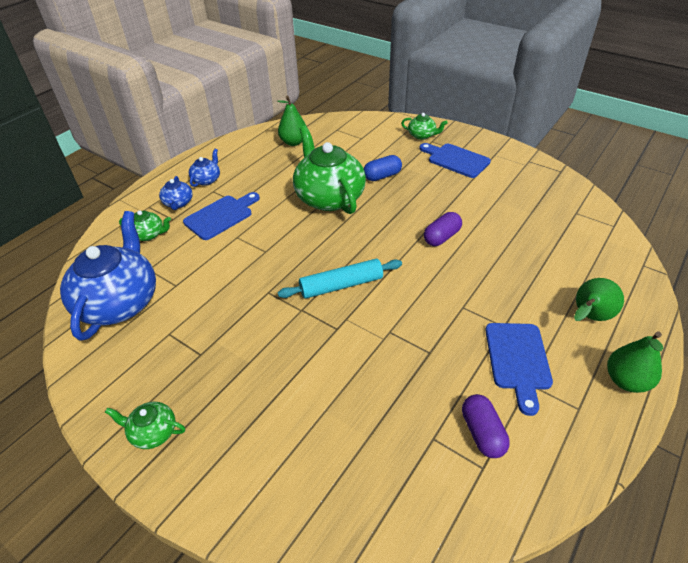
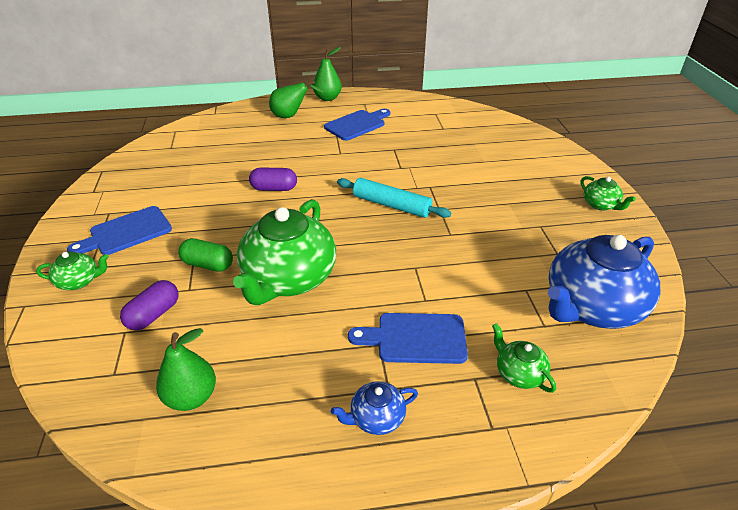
camera: 135 degrees left, 5 degrees down
(178, 203) = (448, 401): blue teapot -> none
(382, 176) = (208, 265): blue capsule -> green capsule
(422, 135) = (79, 281): green teapot -> green teapot turned 105 degrees clockwise
(456, 160) = (126, 232): blue cutting board -> blue cutting board turned 60 degrees clockwise
(482, 433) = (418, 119): purple capsule -> purple capsule (154, 315)

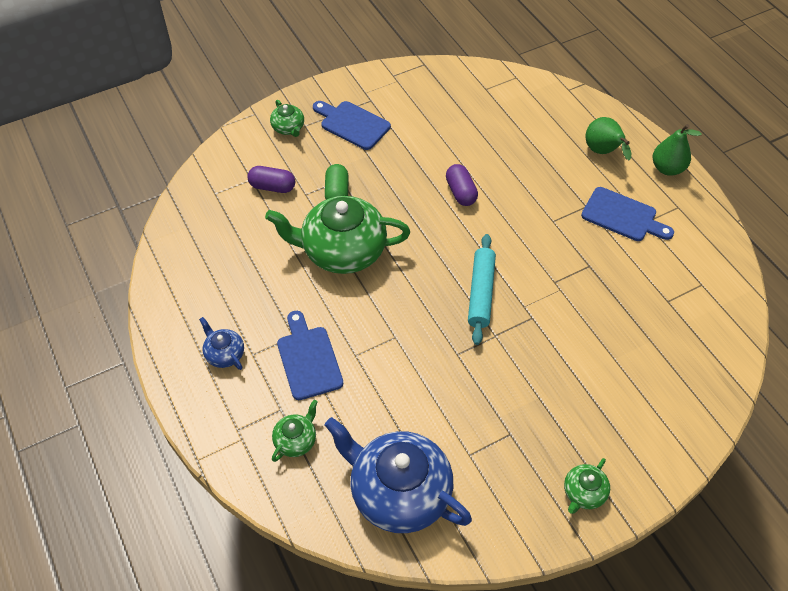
camera: 70 degrees right, 15 degrees up
(191, 397) = (210, 243): green pear -> none

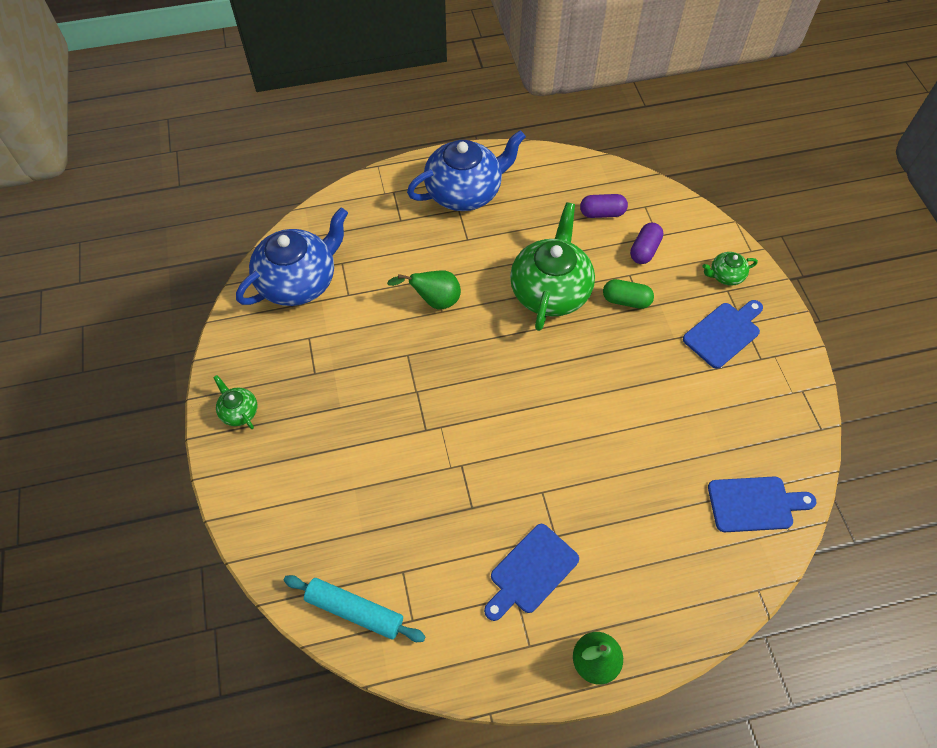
camera: 105 degrees right, 5 degrees up
(224, 354) = (465, 192): blue teapot -> blue teapot, size x2.22
(296, 440) = (369, 225): green teapot -> none
(308, 359) = (441, 245): blue cutting board -> blue cutting board (754, 504)
(460, 192) = (603, 411): purple capsule -> purple capsule (602, 213)
(481, 293) = (468, 393): turquoise rolling pin -> turquoise rolling pin (354, 611)
(603, 152) = (636, 589): green pear -> green pear (434, 301)

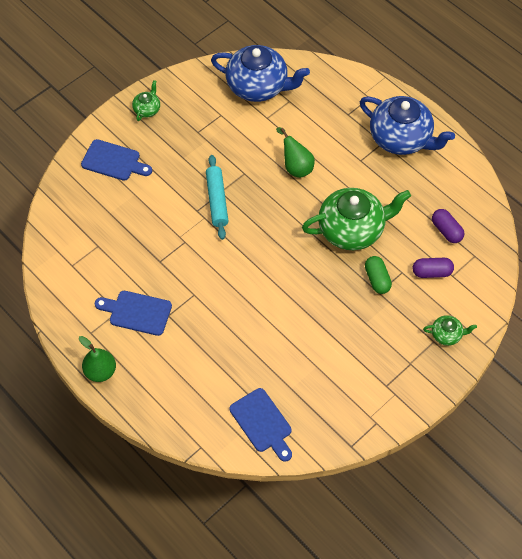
camera: 60 degrees right, 0 degrees up
(354, 611) = (61, 234): turquoise rolling pin -> turquoise rolling pin (217, 200)
(724, 333) = (392, 353): blue cutting board -> blue cutting board (114, 161)
(725, 275) = (446, 335): green teapot -> green teapot turned 135 degrees clockwise

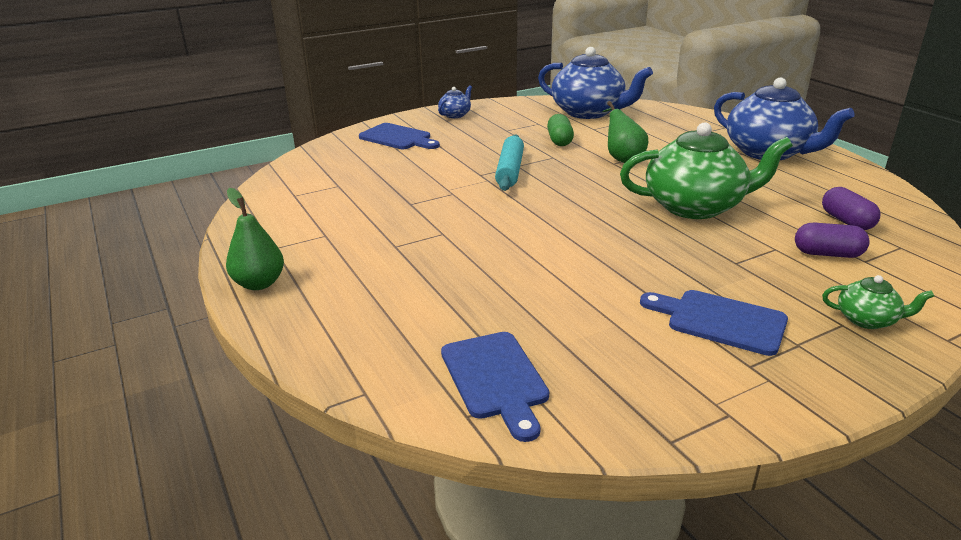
camera: 15 degrees right, 30 degrees down
(137, 312) = (352, 238): blue cutting board -> blue cutting board (720, 321)
(147, 109) = (455, 115): green teapot -> blue teapot
(377, 279) = (733, 250): green capsule -> green capsule (559, 140)

